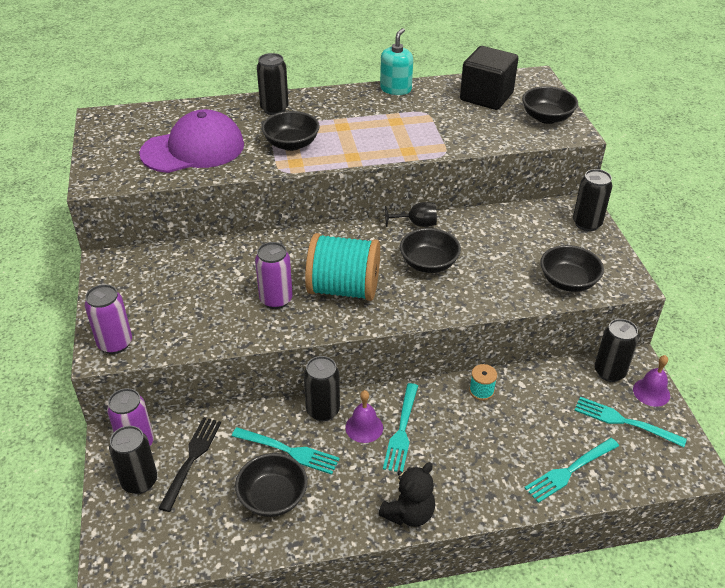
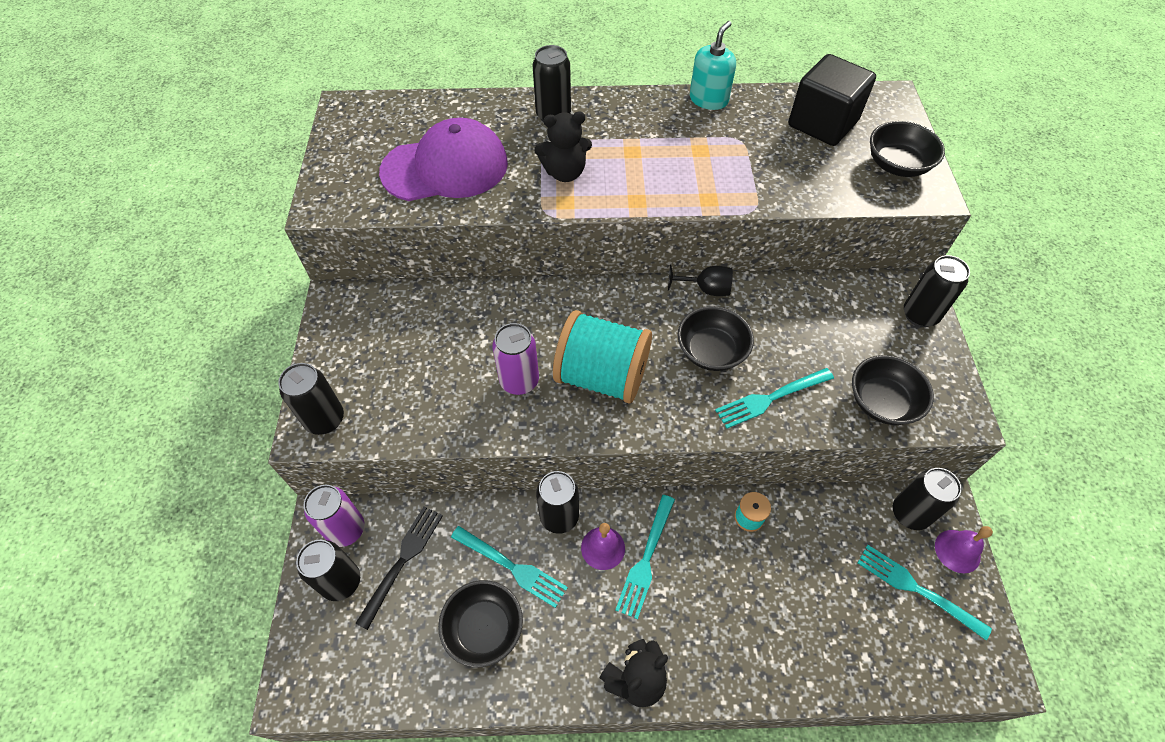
camera: 10 degrees right, 15 degrees up
(115, 344) = (325, 419): purple can -> black can
(291, 144) = (565, 172): black bowl -> black teddy bear
(570, 471) = (837, 650): turquoise fork -> turquoise fork (771, 398)

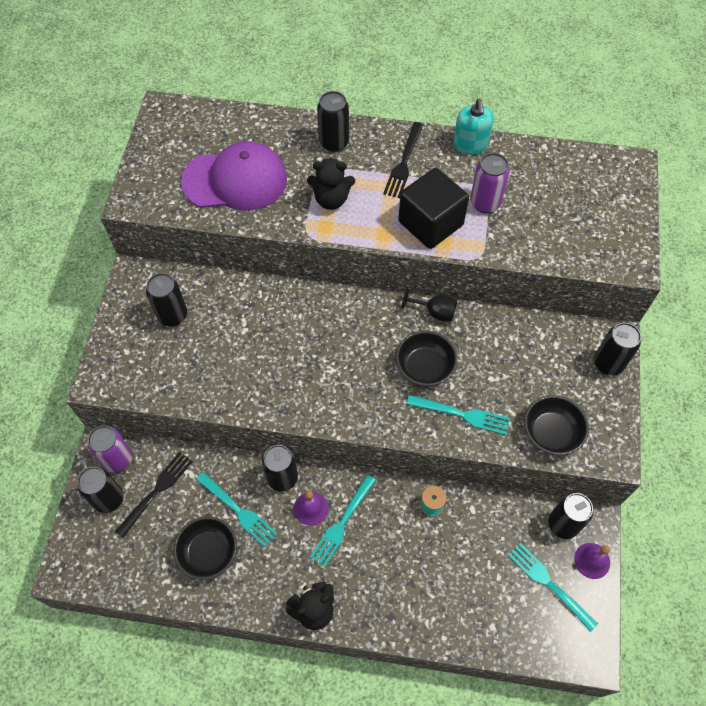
camera: 10 degrees right, 5 degrees up
(325, 419) = (112, 374): black can -> black can (172, 315)
(519, 381) = (266, 367): purple can -> purple can (485, 203)
(602, 376) = (332, 374): turquoise spool -> none
(639, 126) = (404, 163): none -> black fork
(708, 100) = (470, 145): turquoise soap dispenser -> turquoise soap dispenser turned 135 degrees clockwise
(771, 398) = (462, 414): turquoise fork -> turquoise fork turned 150 degrees counterclockwise
(822, 123) = (562, 183): black cube -> black cube (430, 223)
(897, 165) = (613, 233): black bowl -> none

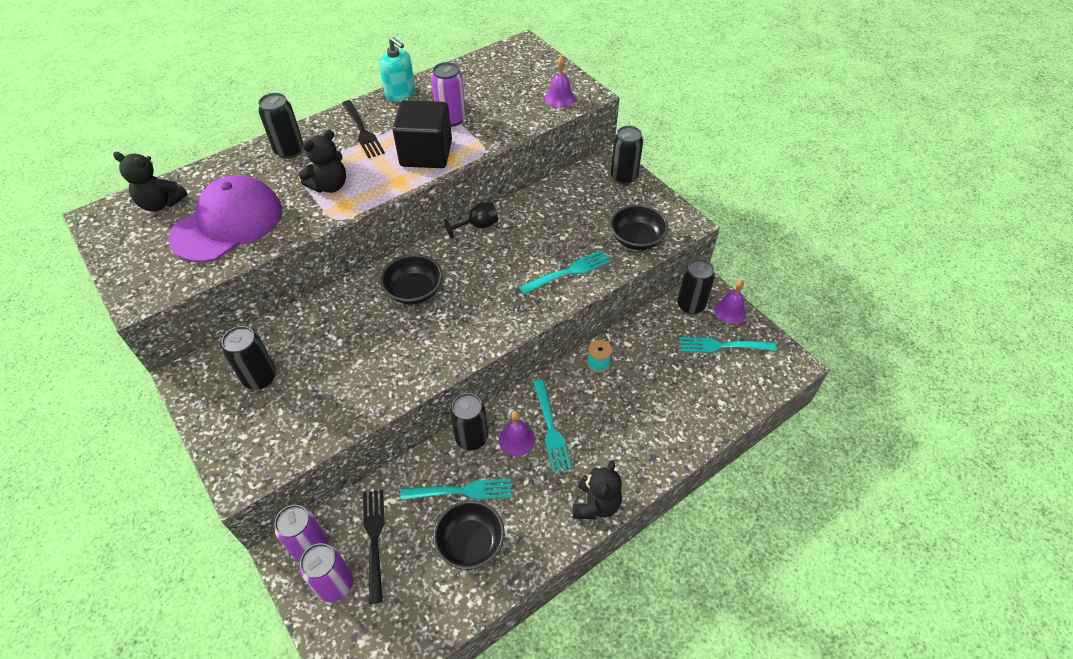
camera: 45 degrees left, 10 degrees down
(109, 499) = (335, 584): black can -> purple can
(210, 128) = (161, 203): none -> black teddy bear
(424, 367) = (510, 263): black bowl -> black bowl (414, 291)
(602, 250) = (560, 98): none -> purple bell

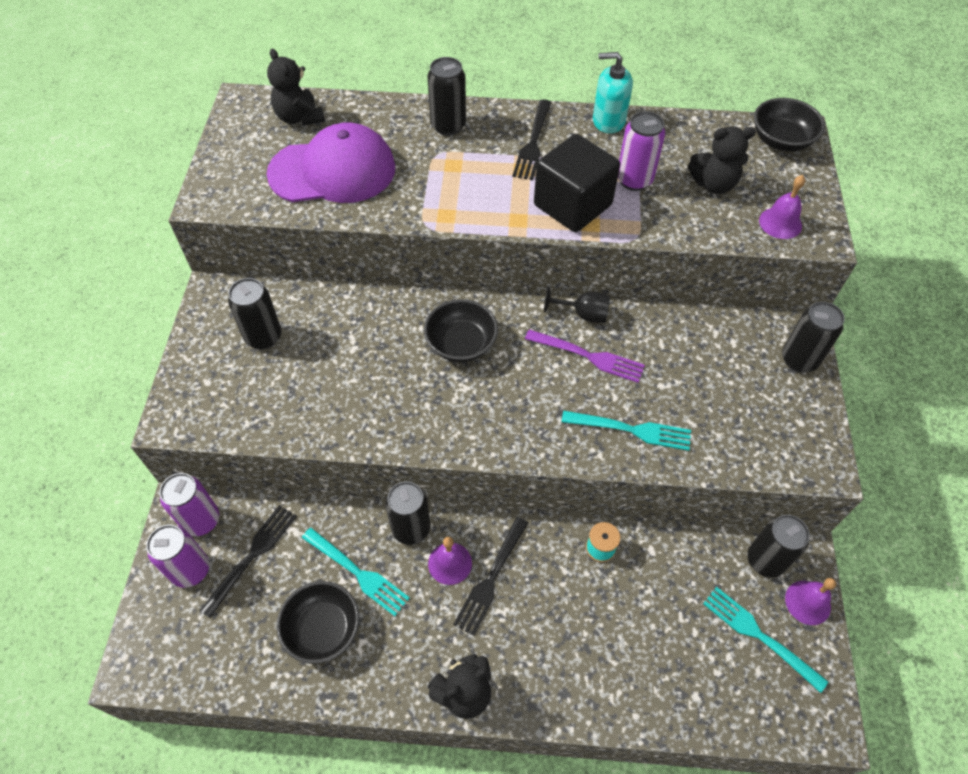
camera: 40 degrees right, 5 degrees up
(329, 186) = (450, 185): black teddy bear -> black teddy bear (713, 184)
(400, 93) = (608, 121): turquoise soap dispenser -> turquoise soap dispenser turned 105 degrees clockwise
(504, 248) = (588, 356): none -> purple fork
(550, 428) = (491, 578): turquoise fork -> black fork
(636, 239) = (743, 444): black bowl -> black bowl (781, 140)

